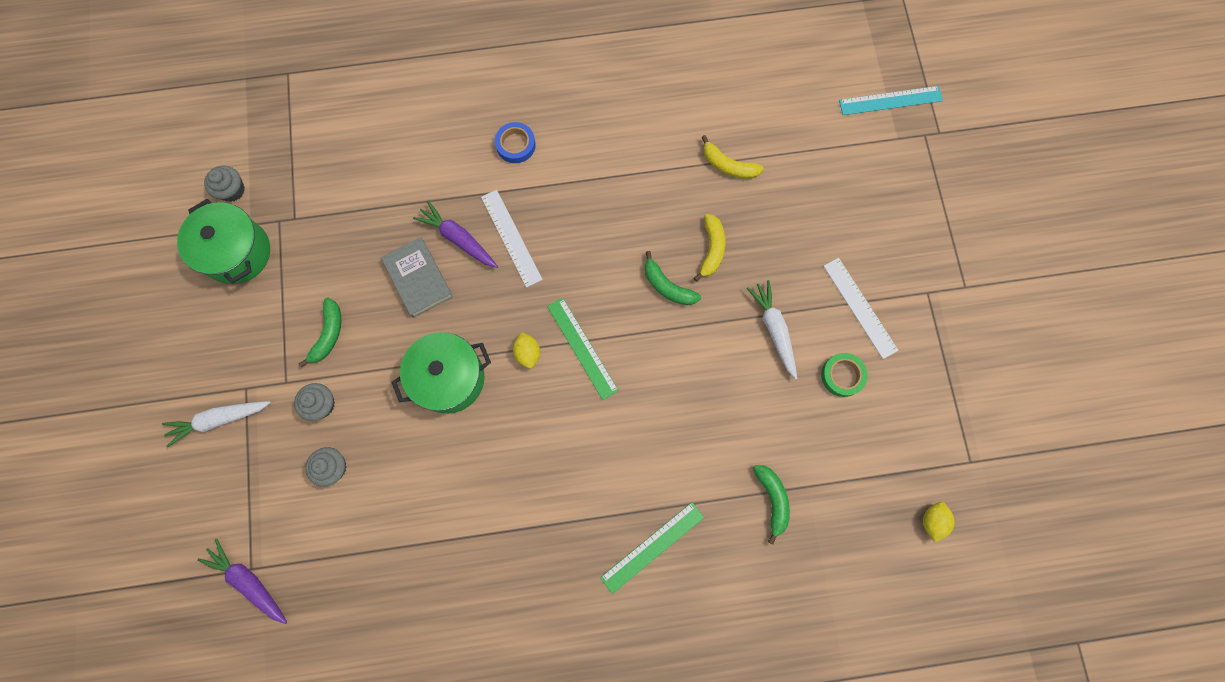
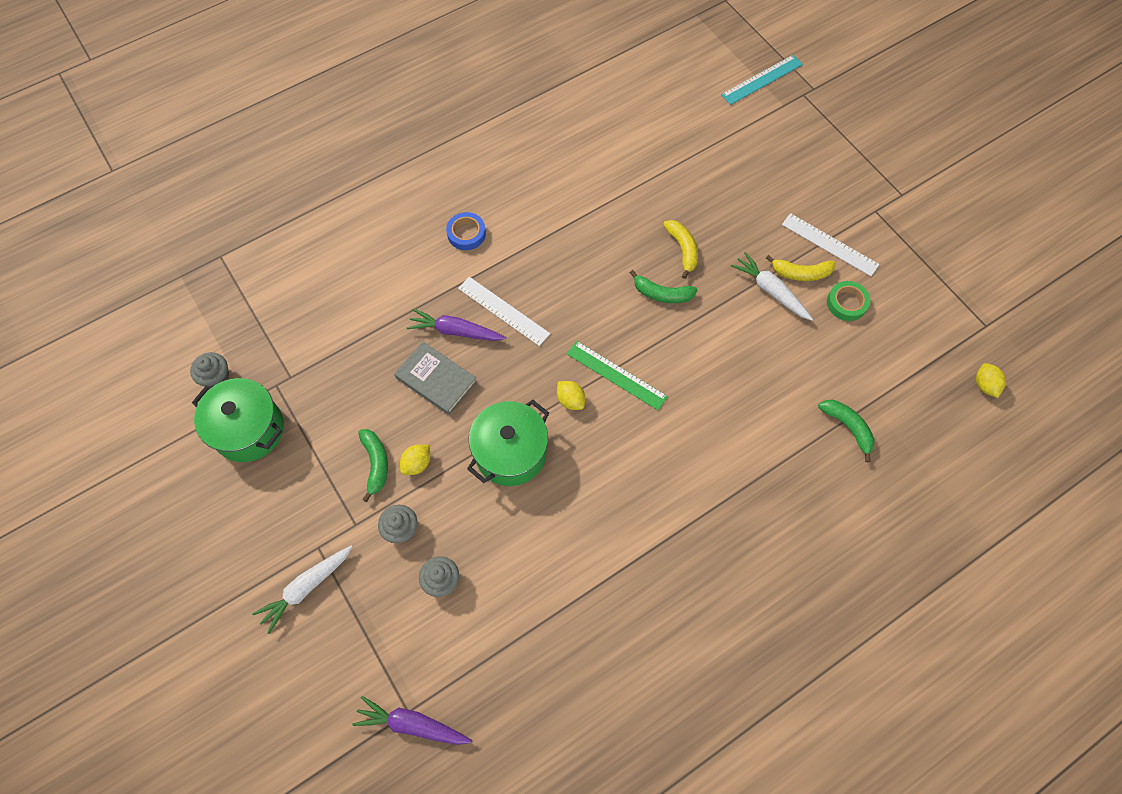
camera: 25 degrees left, 10 degrees down
(363, 351) = (417, 464): none -> yellow lemon
(652, 547) = (770, 513): green ruler -> none
(728, 165) = (659, 178): yellow banana -> yellow banana (800, 273)

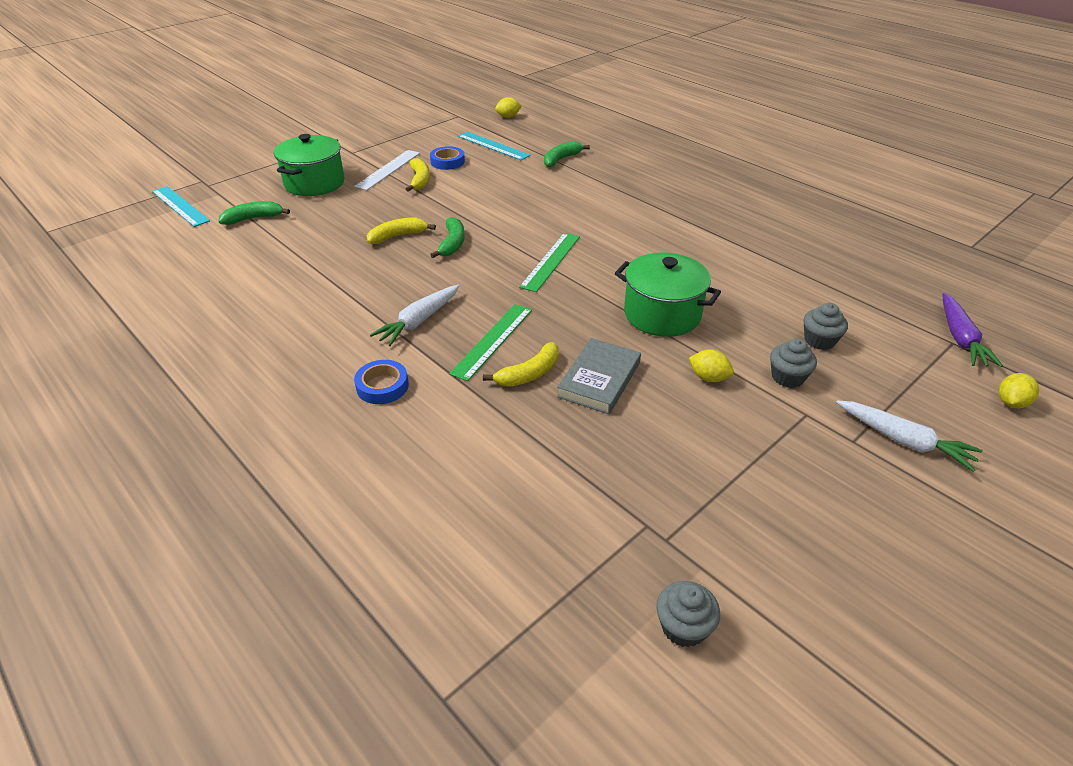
camera: 100 degrees left, 25 degrees down
(249, 429) = (747, 554): green pot -> green pot (314, 183)
(376, 464) = (726, 411): green banana -> green banana (253, 218)
(456, 331) = (529, 374): purple carrot -> yellow banana
(503, 311) = (492, 341): white ruler -> green ruler
(570, 400) = (588, 284): yellow lemon -> yellow lemon (1011, 402)
(770, 291) = (440, 192): white carrot -> white carrot (419, 321)
(846, 303) = (447, 162): green tape -> blue tape
(890, 356) = (493, 146): none -> turquoise ruler

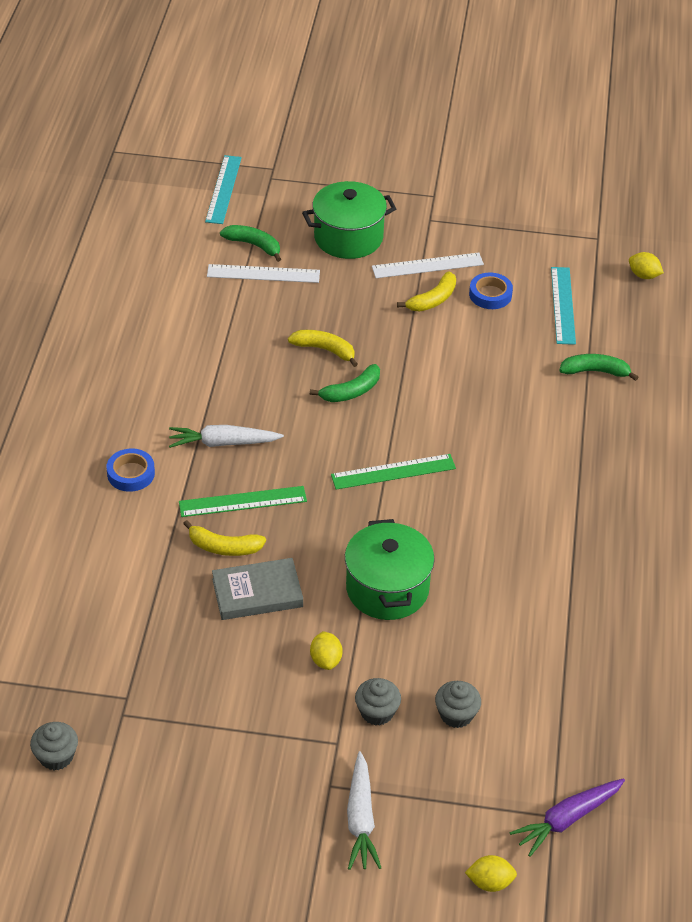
camera: 50 degrees right, 5 degrees up
(286, 227) = (263, 274): none -> white ruler

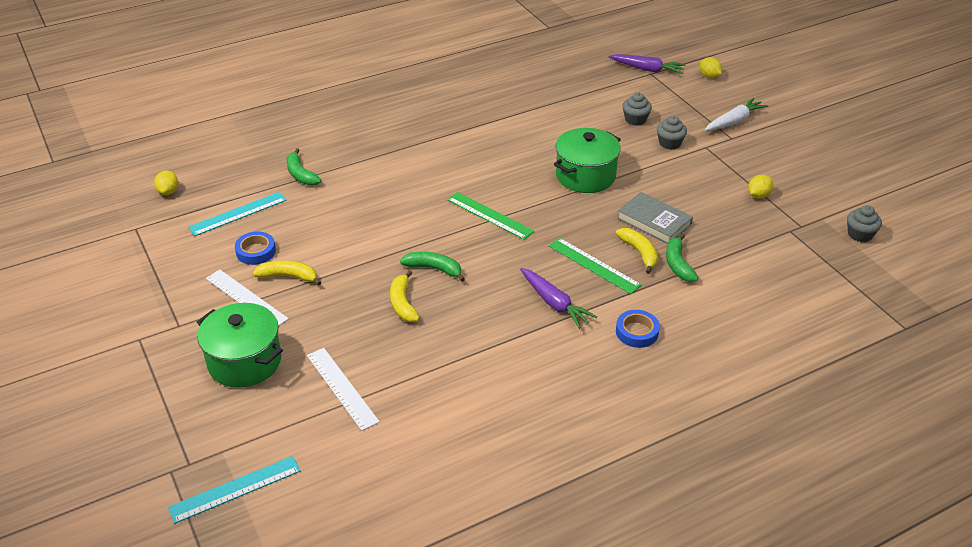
camera: 125 degrees left, 5 degrees down
(223, 443) = (554, 303): white carrot -> purple carrot
(254, 245) = (307, 416): green banana -> green banana (678, 264)
(326, 660) = (663, 174): yellow lemon -> yellow lemon (758, 195)

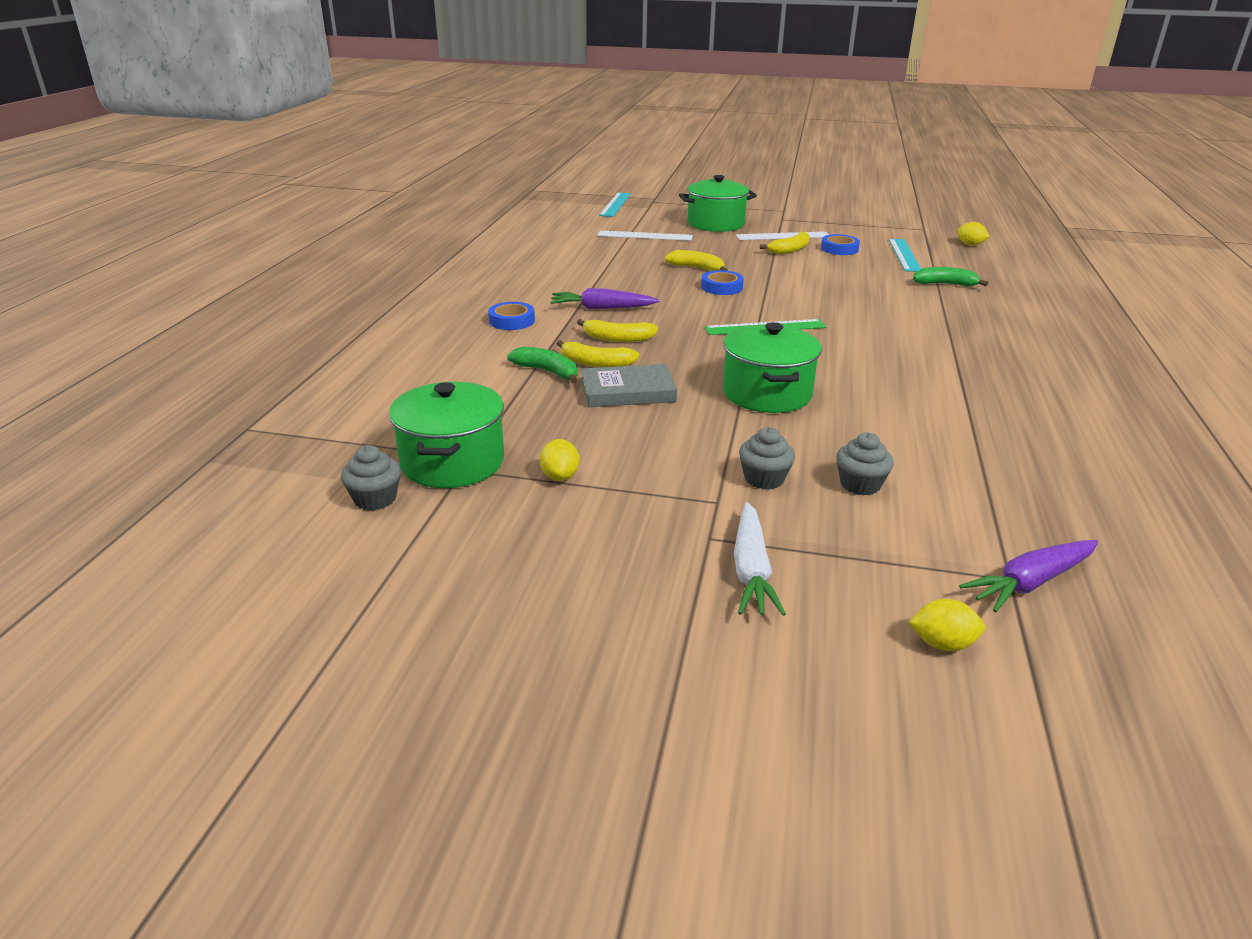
camera: 130 degrees right, 10 degrees down
(434, 269) = (722, 287): green banana -> blue tape
(594, 265) = (617, 338): green ruler -> yellow banana
(803, 233) = (452, 462): none -> green pot

